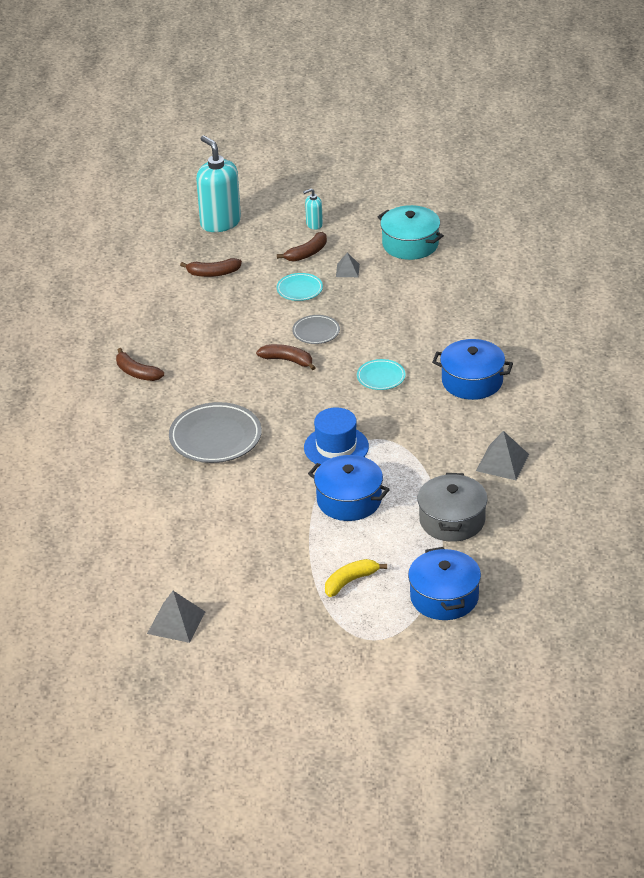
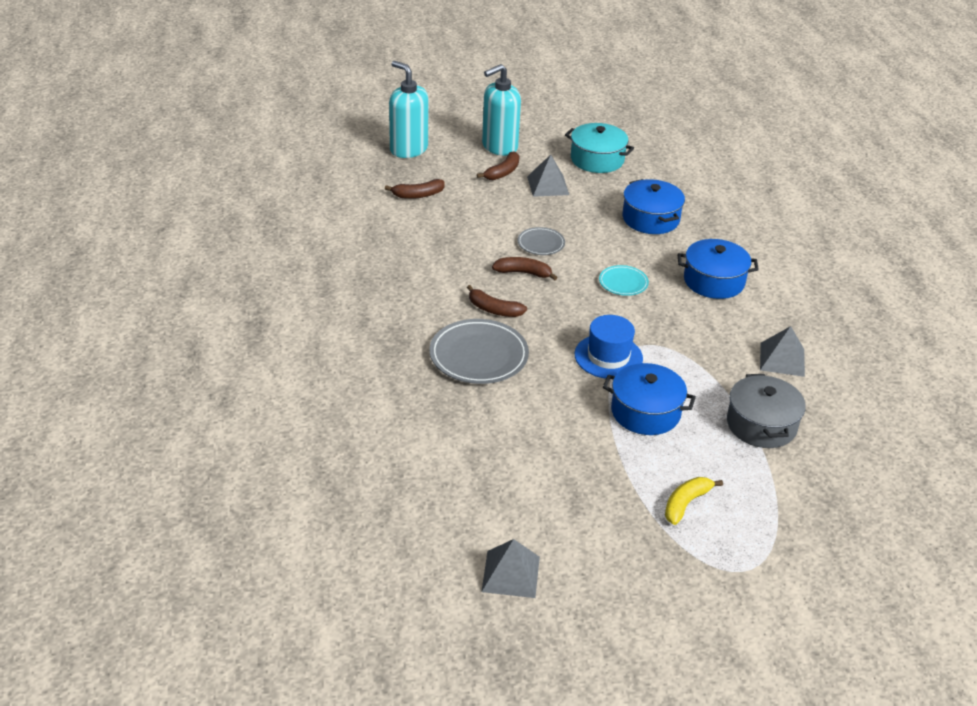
camera: 15 degrees left, 0 degrees up
(136, 373) = (372, 295): brown banana -> brown banana (493, 309)
(299, 289) = (508, 205): turquoise plate -> none
(314, 224) = (499, 147): turquoise soap dispenser -> turquoise soap dispenser, size x2.17
(347, 270) = (548, 185): grey pyramid -> grey pyramid, size x1.67
(444, 597) = (794, 512): blue pot -> blue pot (650, 219)

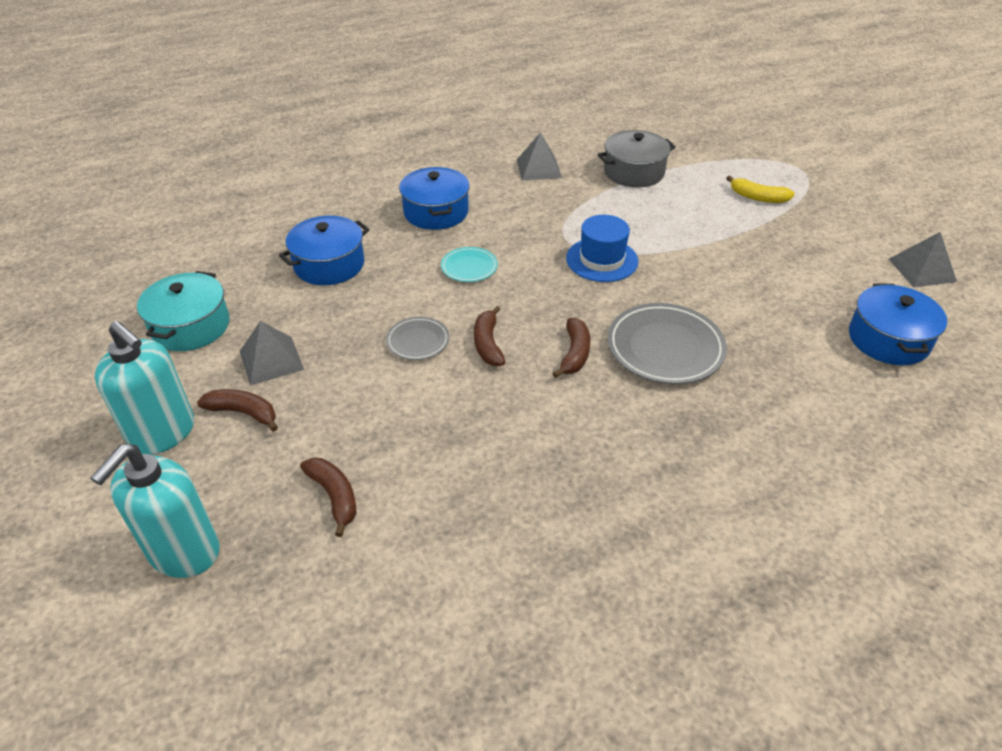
camera: 105 degrees left, 5 degrees up
(645, 412) = (665, 229): blue pot -> blue pot (888, 339)

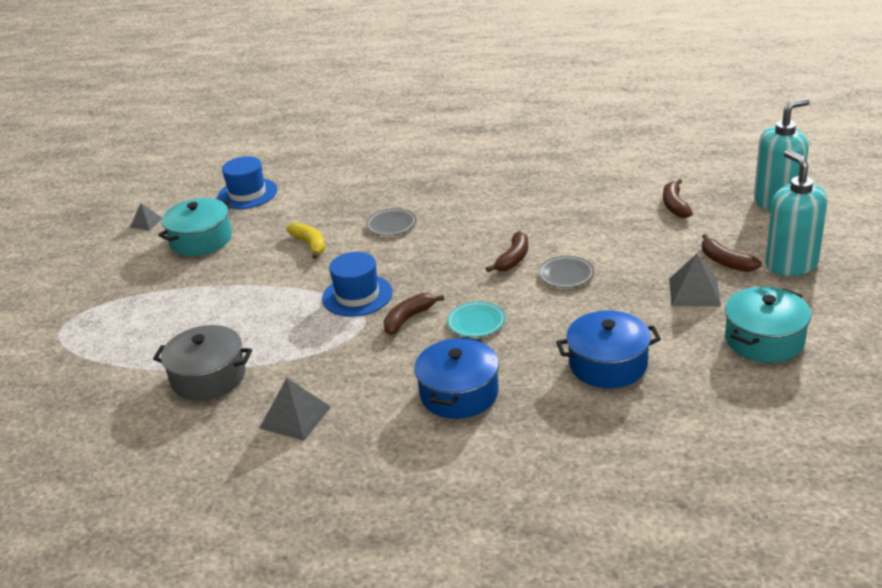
camera: 145 degrees left, 10 degrees down
(574, 354) = (457, 237): brown banana -> brown banana (408, 318)
(665, 348) = (391, 225): grey plate -> grey plate, size x0.54
(758, 197) = (148, 311): yellow banana -> yellow banana (310, 244)
(832, 268) = (201, 240): none -> turquoise pot
(888, 339) = (247, 194): blue pot -> blue hat
(922, 270) = (146, 222): grey pyramid -> grey pyramid, size x0.60

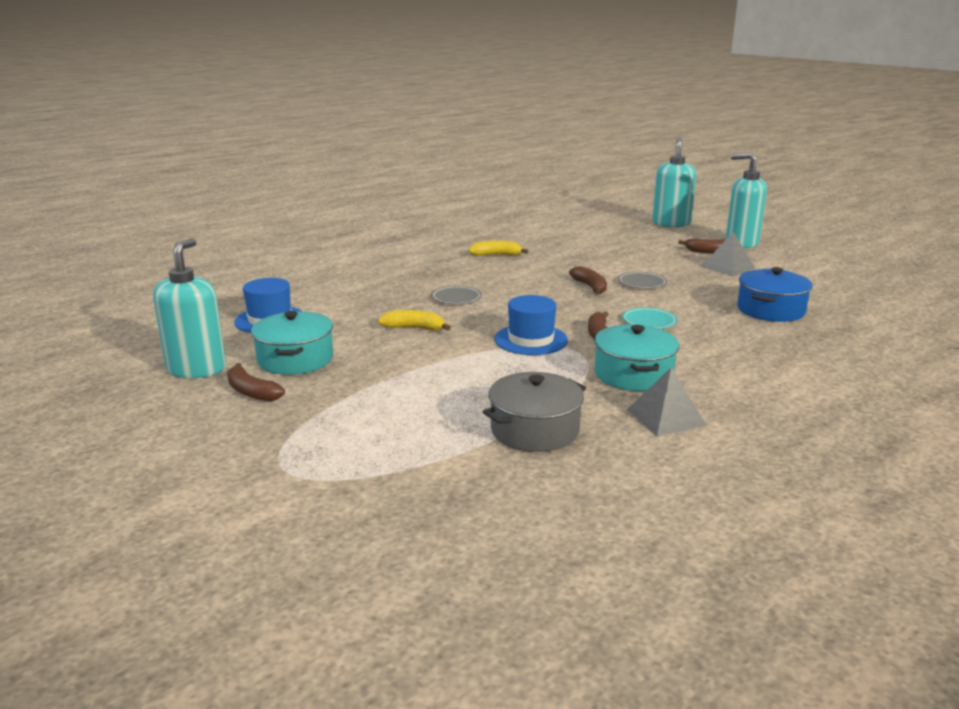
camera: 50 degrees left, 10 degrees down
(146, 222) = (197, 369): grey pyramid -> turquoise soap dispenser
(459, 393) = (732, 356): blue pot -> none
(516, 184) = (496, 255): none -> yellow banana
(675, 205) = (621, 238): brown banana -> brown banana (251, 392)
(764, 339) = (809, 273): turquoise pot -> turquoise pot (633, 374)

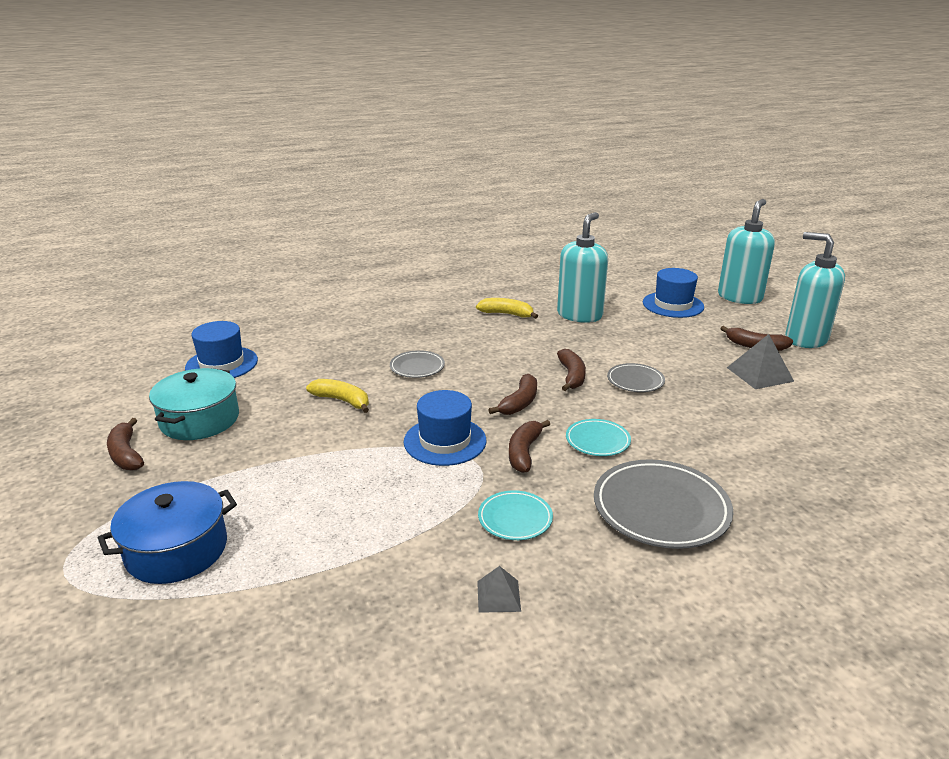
camera: 20 degrees right, 5 degrees up
(197, 369) = (108, 414): turquoise soap dispenser -> turquoise soap dispenser (579, 315)
(534, 430) = (340, 576): grey pot -> none
(566, 308) = (519, 403): none -> brown banana
(625, 234) = (673, 305): none -> blue hat
(633, 374) = (515, 518): turquoise pot -> turquoise plate
(665, 417) = (498, 596): grey pyramid -> grey pyramid, size x0.60
(731, 351) = (661, 508): none -> grey plate
(770, 310) = (763, 452): blue pot -> blue pot (177, 550)

